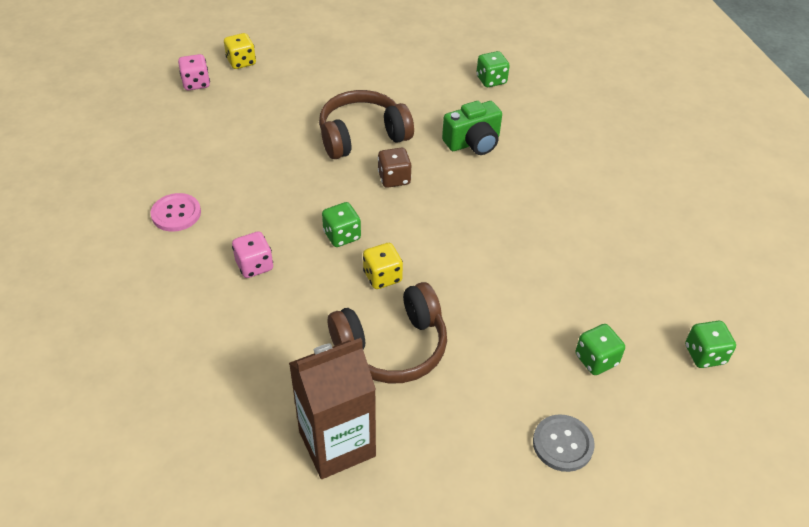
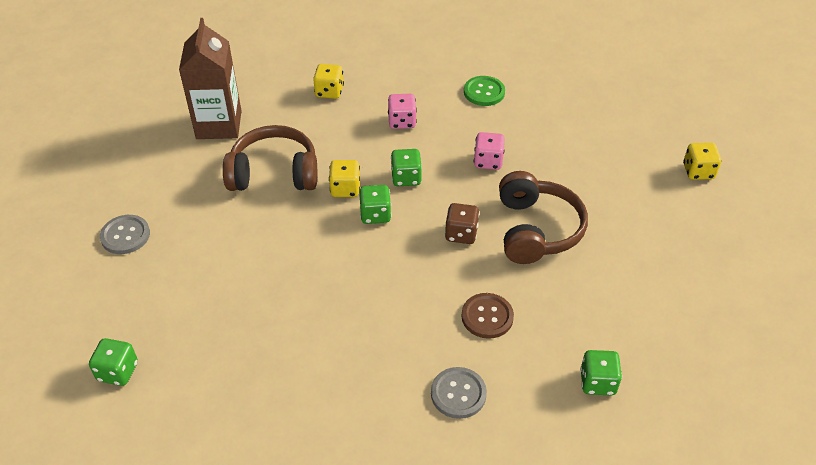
camera: 115 degrees right, 0 degrees up
(176, 214) = (484, 92): pink button -> green button
(196, 83) = (667, 133): pink dice -> pink dice (488, 161)
(224, 352) = (329, 91): none -> yellow dice
(392, 347) = (274, 173): brown headphones -> brown headphones turned 90 degrees clockwise
(473, 142) = (487, 317): green camera -> brown button
(552, 140) = (458, 394): none -> grey button
(596, 360) = (172, 290): green dice -> green dice (375, 214)

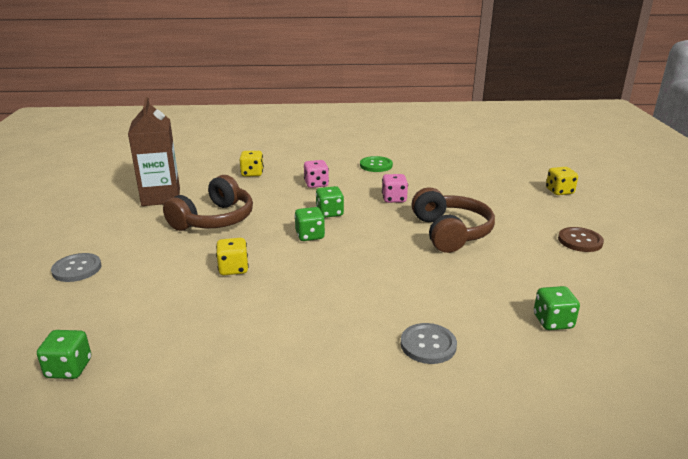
camera: 10 degrees left, 20 degrees down
(274, 173) = (214, 219): brown headphones -> brown headphones turned 135 degrees clockwise
(345, 189) = (279, 223): yellow dice -> yellow dice (233, 269)
(461, 234) = (388, 240): brown dice -> none
(487, 317) = (432, 289): brown button -> brown button (580, 241)

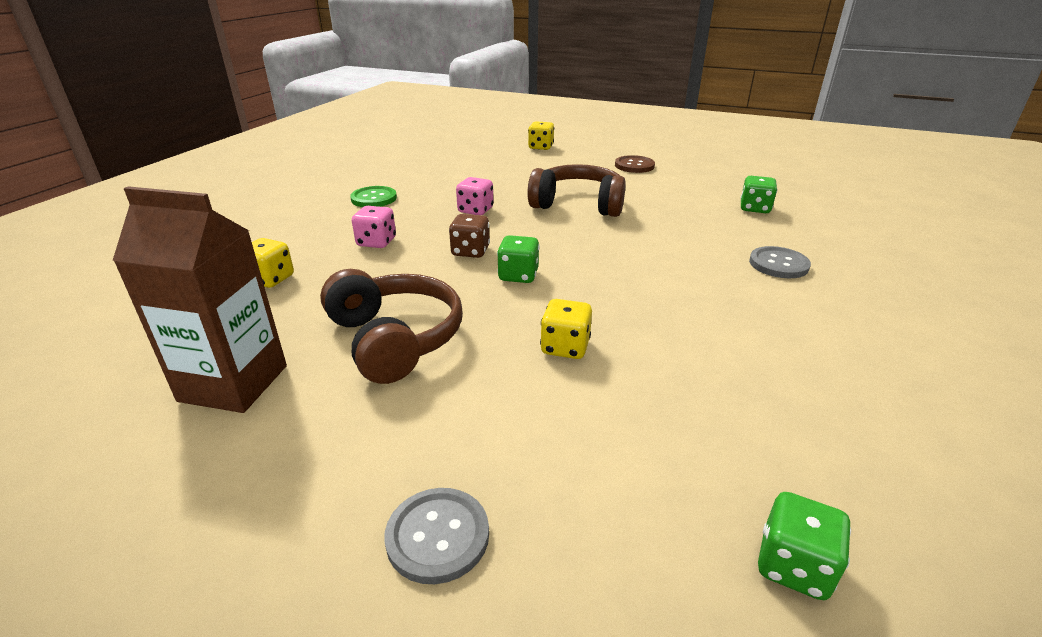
camera: 65 degrees left, 5 degrees up
(329, 213) = (470, 251): green dice -> brown dice

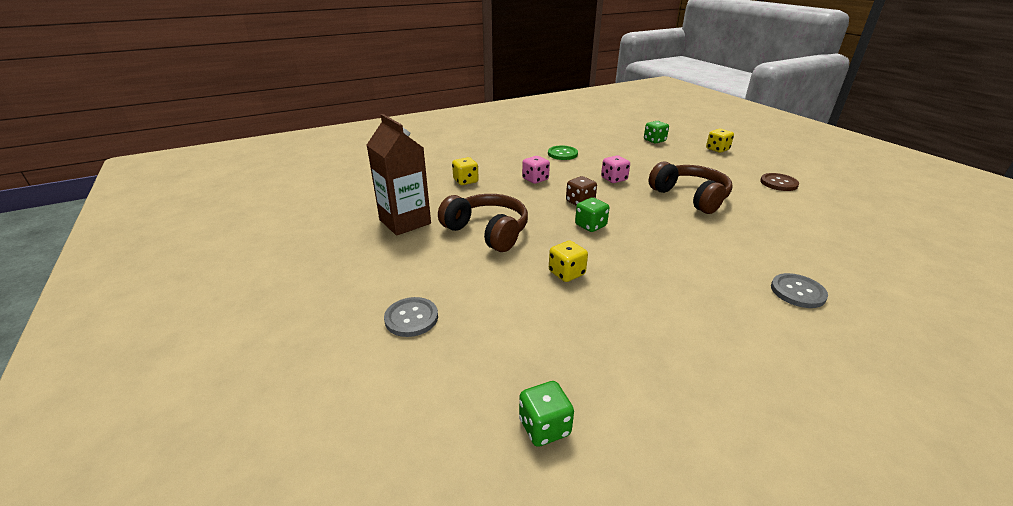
camera: 40 degrees right, 0 degrees up
(395, 339) = (487, 231): brown headphones -> brown headphones turned 60 degrees counterclockwise
(754, 208) = (844, 248): green dice -> green dice (654, 140)

